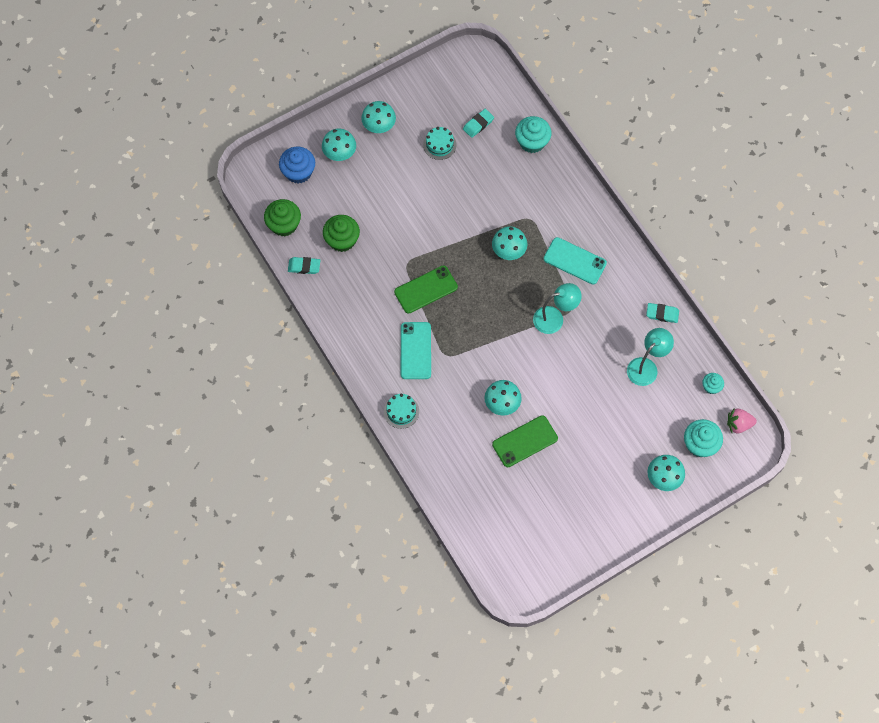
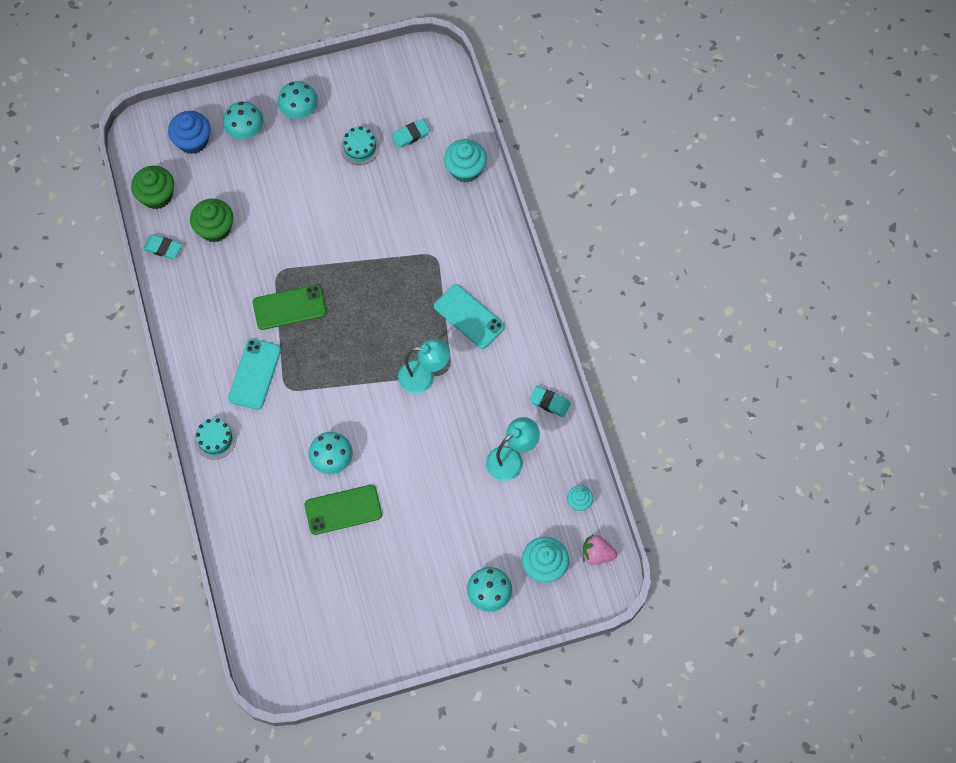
camera: 15 degrees right, 0 degrees up
(509, 250) = (398, 286): turquoise mushroom -> none

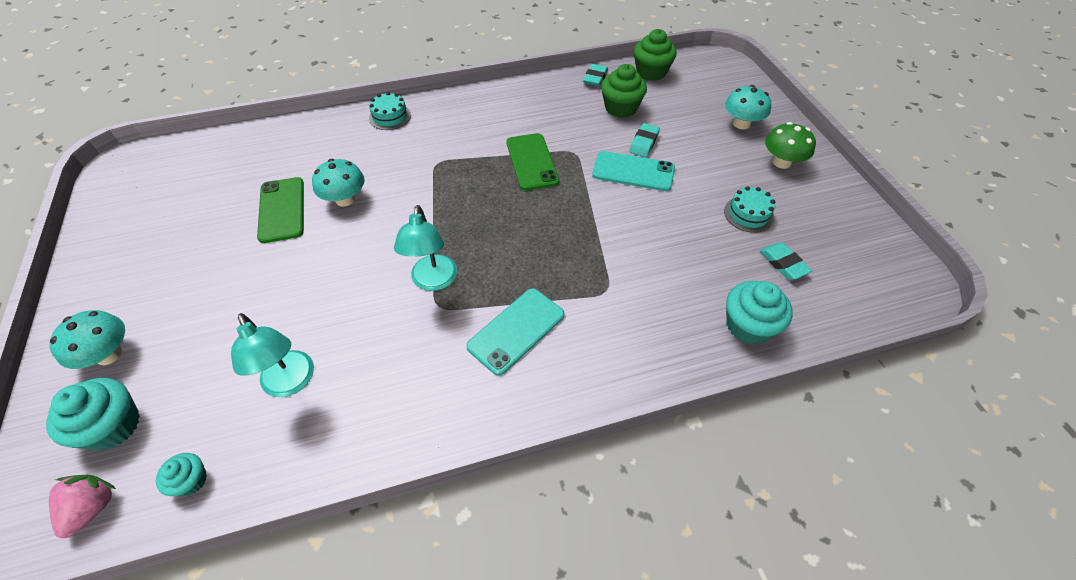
camera: 90 degrees right, 15 degrees down
(193, 141) = (717, 90): blue cupcake -> none
(255, 374) = (456, 140): turquoise phone -> turquoise phone (633, 171)
(299, 110) = (781, 162): turquoise mushroom -> green mushroom
(549, 403) = (367, 438): turquoise eraser -> turquoise eraser (644, 143)

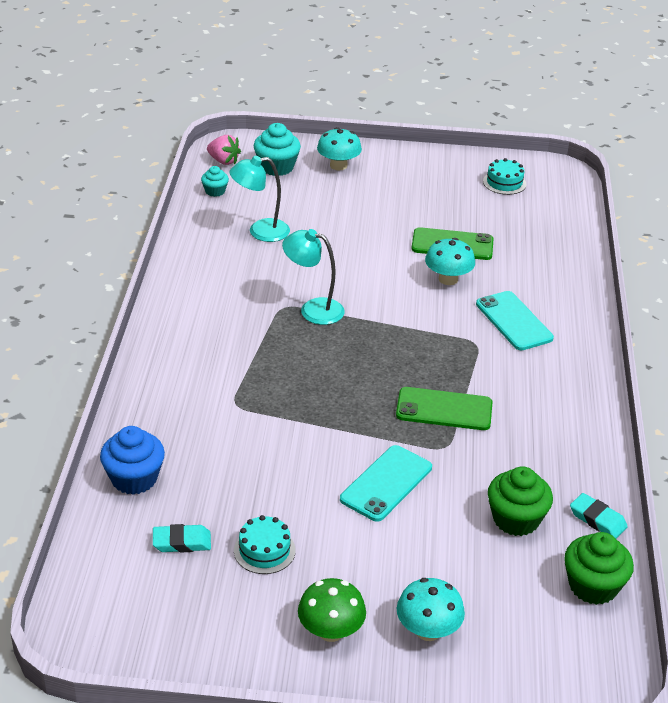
camera: 110 degrees right, 15 degrees down
(390, 117) = (574, 326): turquoise cake -> turquoise cake (504, 182)
(516, 330) = (230, 340): turquoise phone -> turquoise phone (514, 321)
(644, 143) = (433, 513): turquoise eraser -> none
(748, 325) = (134, 478): turquoise cupcake -> blue cupcake

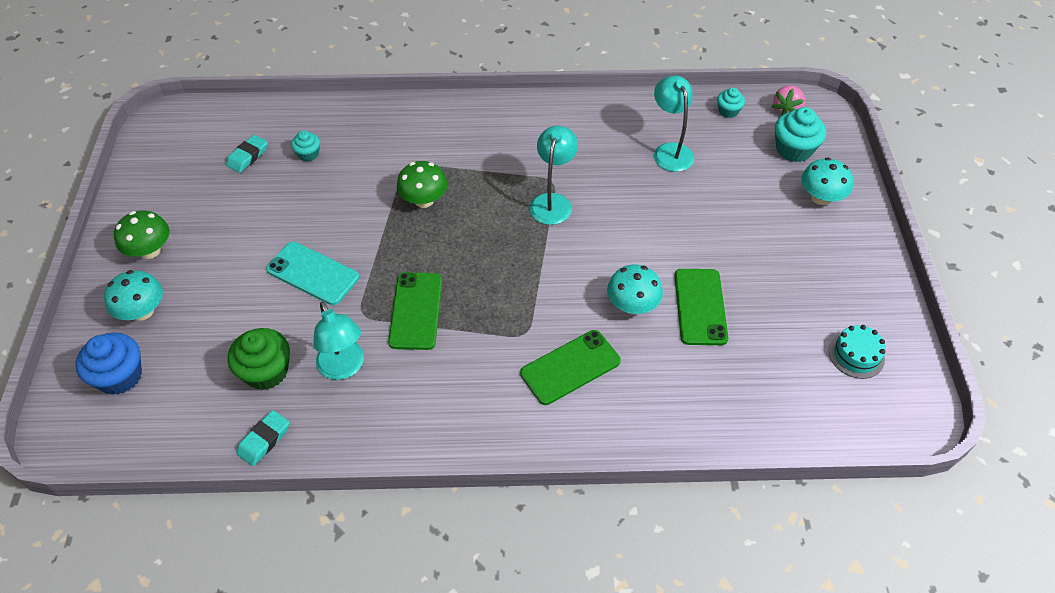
camera: 85 degrees right, 15 degrees up
(134, 478) = (316, 121): blue cupcake -> blue cupcake (120, 376)
(182, 542) = (248, 156): turquoise eraser -> turquoise eraser turned 45 degrees clockwise
(193, 486) = (308, 154): none -> turquoise cupcake
(264, 550) = (237, 203): turquoise cake -> none
(292, 395) = (424, 200): none -> green mushroom
(512, 462) = (344, 368): none -> turquoise lamp
(514, 321) = (570, 367): turquoise phone -> green phone
(593, 586) = (179, 433): green cupcake -> none

